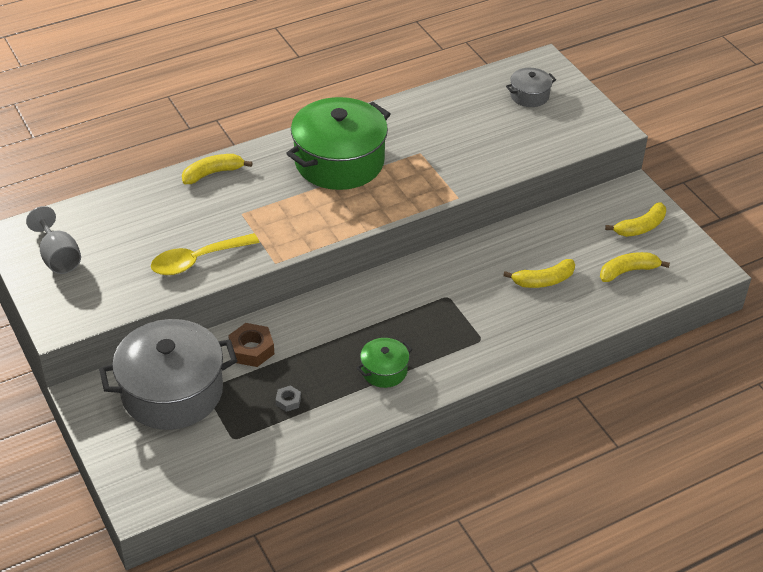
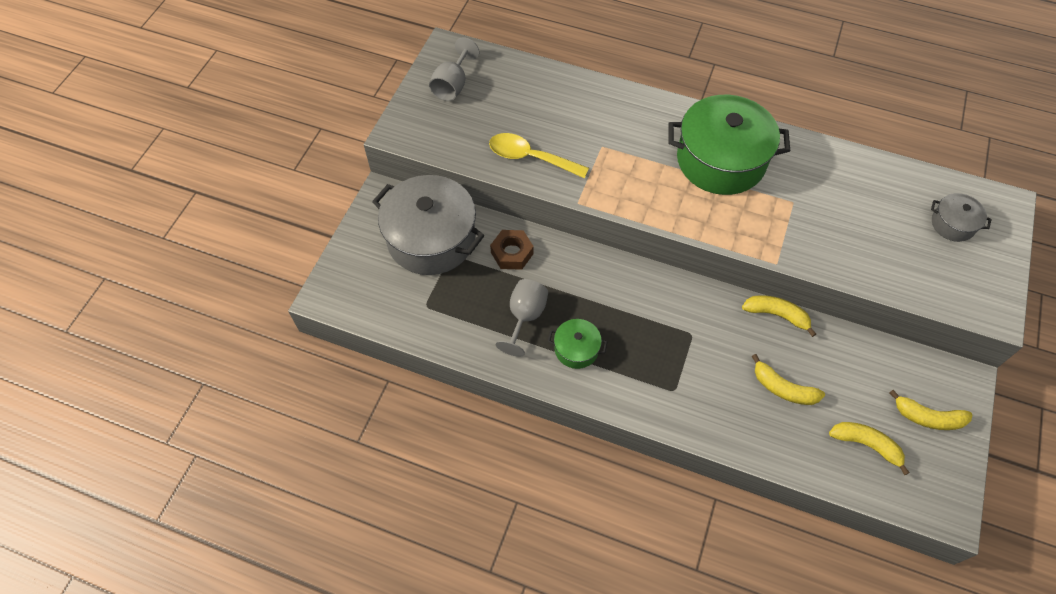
camera: 50 degrees right, 15 degrees up
(213, 173) = (620, 100): yellow banana -> yellow banana (777, 315)
(288, 401) = (489, 312): grey nut -> none
(320, 382) = (525, 317): none -> grey goblet

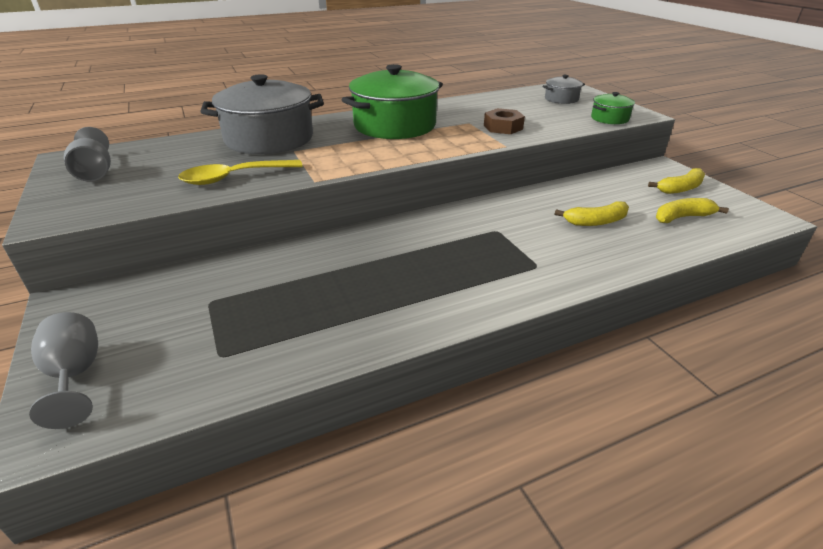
camera: 45 degrees left, 25 degrees down
(431, 239) = (169, 302): grey pot -> grey pot (269, 139)
(512, 253) = (278, 267): brown nut -> brown nut (503, 127)
(525, 317) = (347, 299): grey goblet -> grey goblet (75, 375)
(576, 349) = (425, 291): green pot -> green pot (609, 118)
(777, 315) = (530, 193): yellow banana -> none

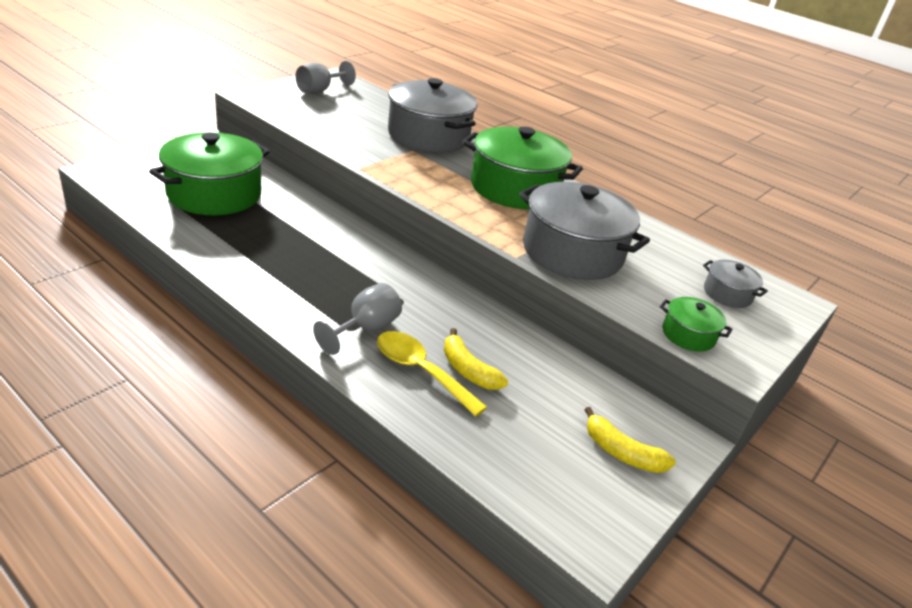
camera: 60 degrees right, 0 degrees up
(75, 375) = (146, 164): grey goblet -> grey goblet (365, 329)
(221, 317) = (214, 194): none -> green pot
(234, 178) = (343, 136): yellow spoon -> yellow spoon (421, 371)
(503, 127) = (572, 252): brown nut -> grey pot
(682, 217) = (530, 447): yellow banana -> none

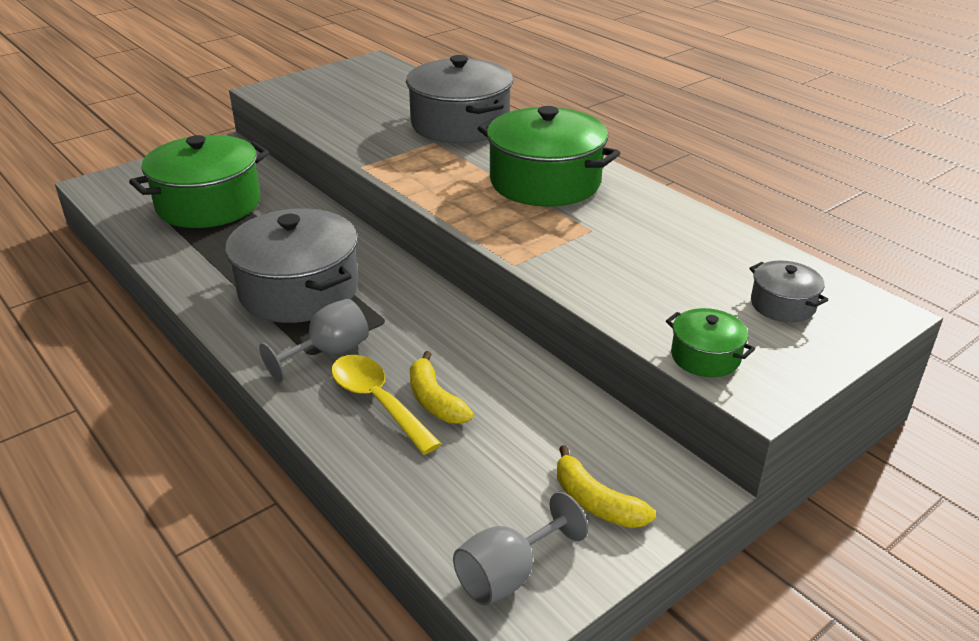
camera: 15 degrees right, 0 degrees up
(319, 90) = (349, 79): grey goblet -> grey goblet (508, 574)
(572, 252) = (589, 257): grey pot -> grey pot (299, 290)

